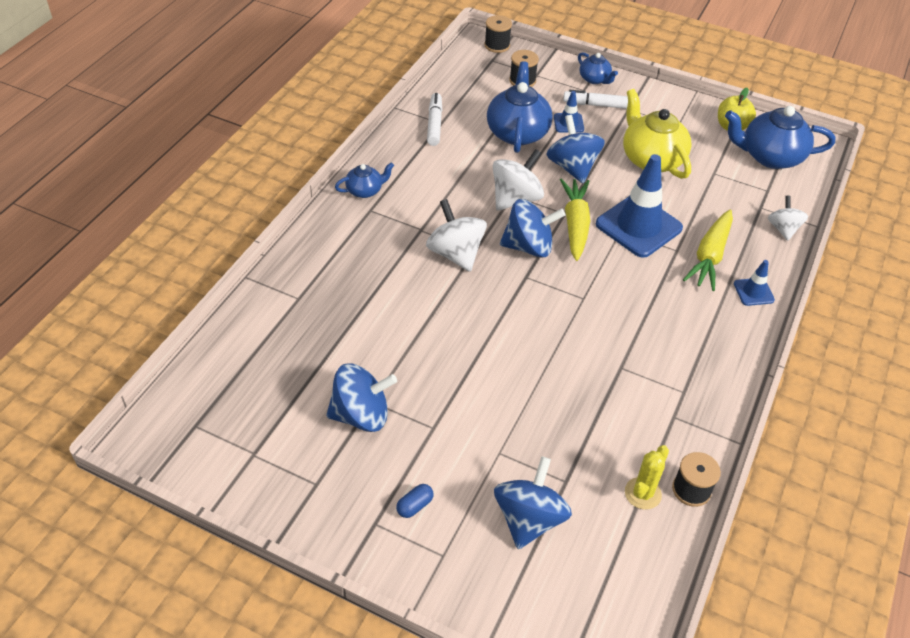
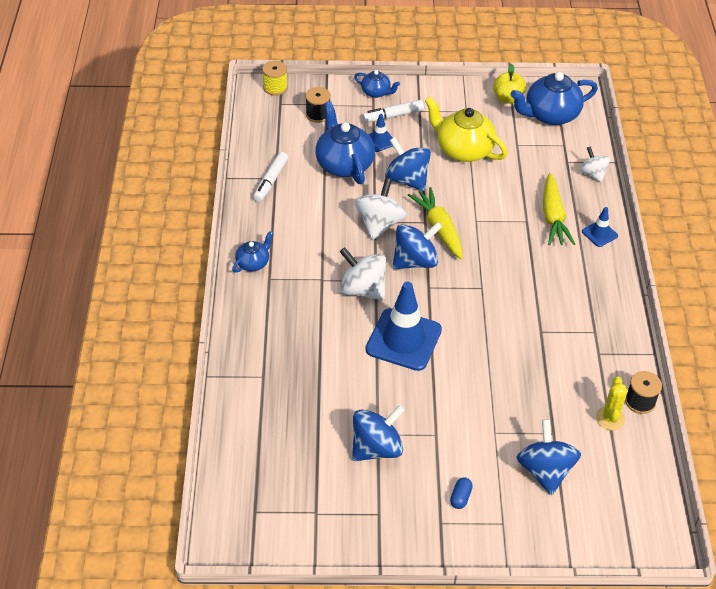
camera: 25 degrees left, 0 degrees up
(434, 124) = (271, 181): white marker -> white marker turned 135 degrees counterclockwise
(497, 45) = (275, 88): black spool -> yellow spool
(638, 226) = (487, 212): blue traffic cone -> blue traffic cone (403, 340)

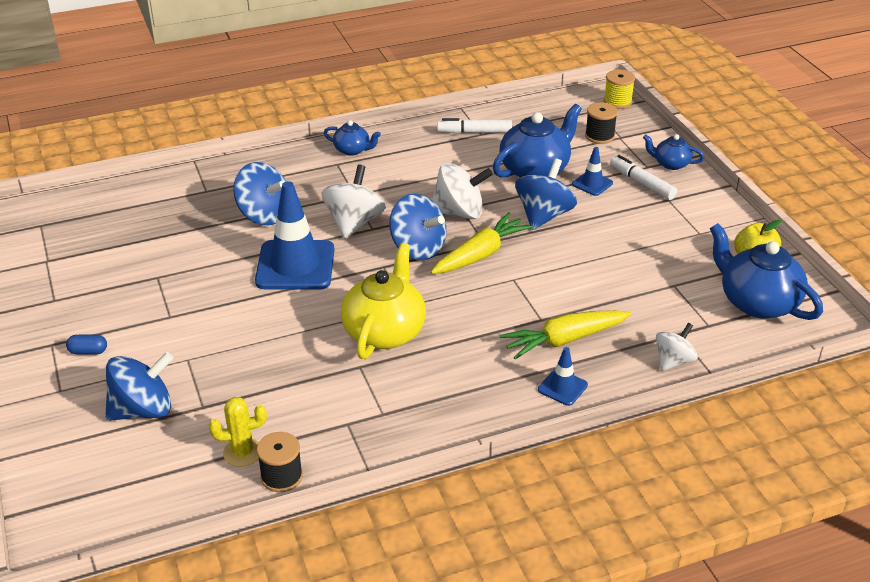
camera: 70 degrees right, 10 degrees down
(376, 92) = (671, 164): blue teapot -> blue teapot turned 105 degrees clockwise
(376, 448) = (138, 280): blue spinning top -> blue spinning top (264, 215)
(463, 150) = (628, 245): yellow teapot -> yellow teapot (385, 331)

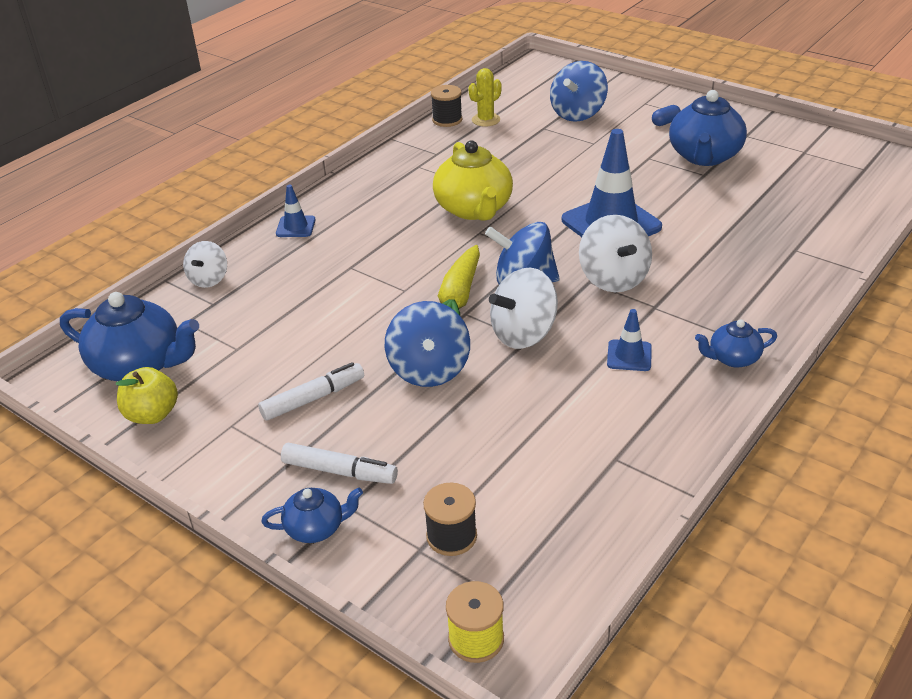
camera: 150 degrees right, 0 degrees up
(264, 215) = (705, 251): blue spinning top -> none
(474, 132) = (626, 456): white marker -> white marker (313, 398)
(535, 169) = (492, 430): blue teapot -> blue teapot (704, 156)
(564, 340) = (317, 259): yellow carrot -> none
(592, 184) = (404, 441): blue traffic cone -> blue traffic cone (629, 356)

